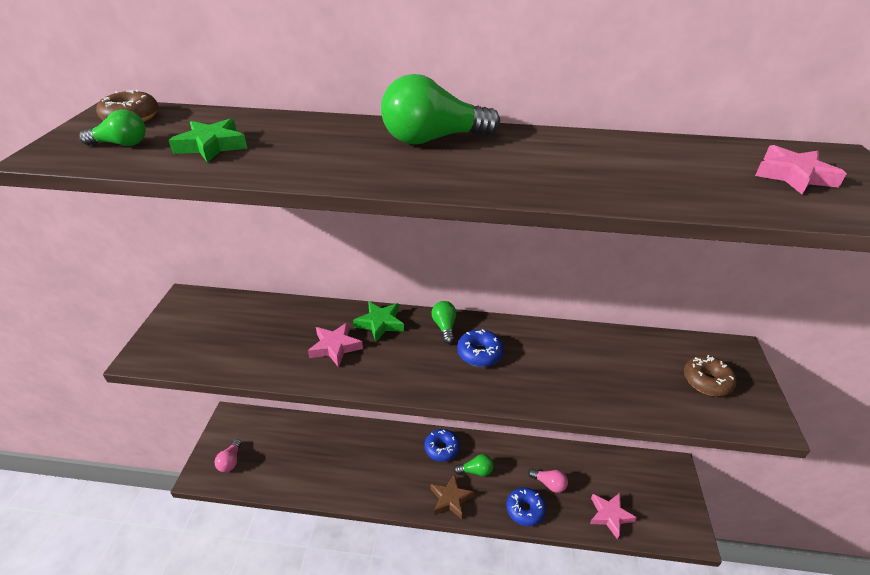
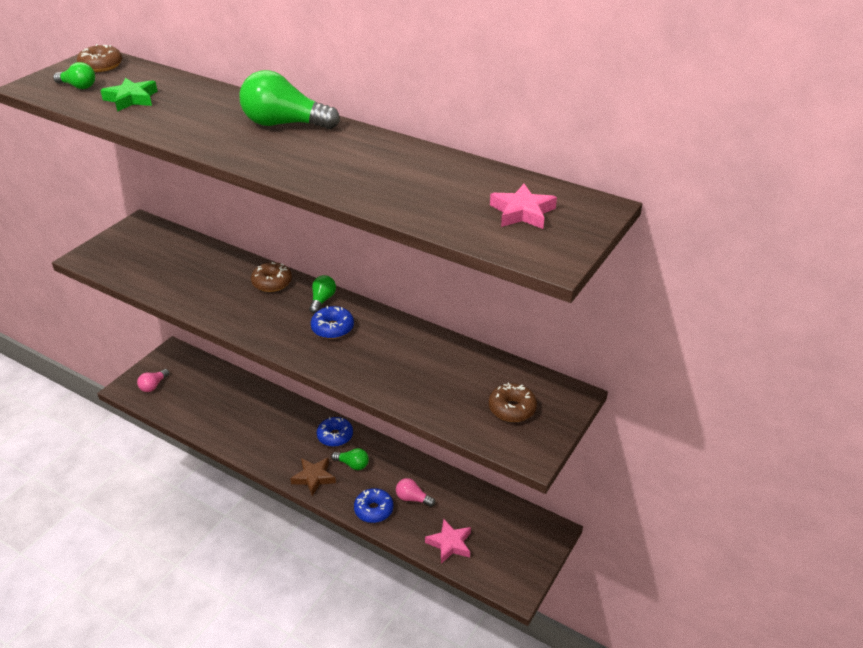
camera: 25 degrees right, 0 degrees up
(335, 347) = (223, 290): pink star -> none
(380, 323) = (272, 283): green star -> brown donut
(549, 484) = (412, 498): pink light bulb -> pink light bulb turned 150 degrees clockwise

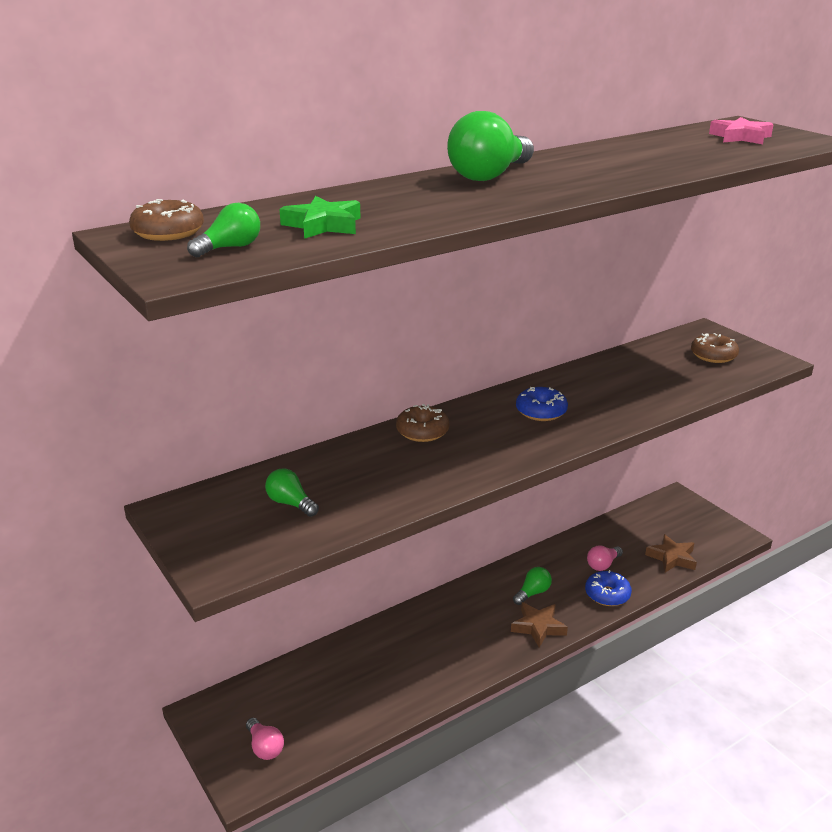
camera: 65 degrees left, 10 degrees down
(322, 300) = (483, 408): green light bulb -> green light bulb (290, 503)
(335, 436) = (480, 595): blue donut -> none
(450, 544) = (672, 558): pink star -> brown star

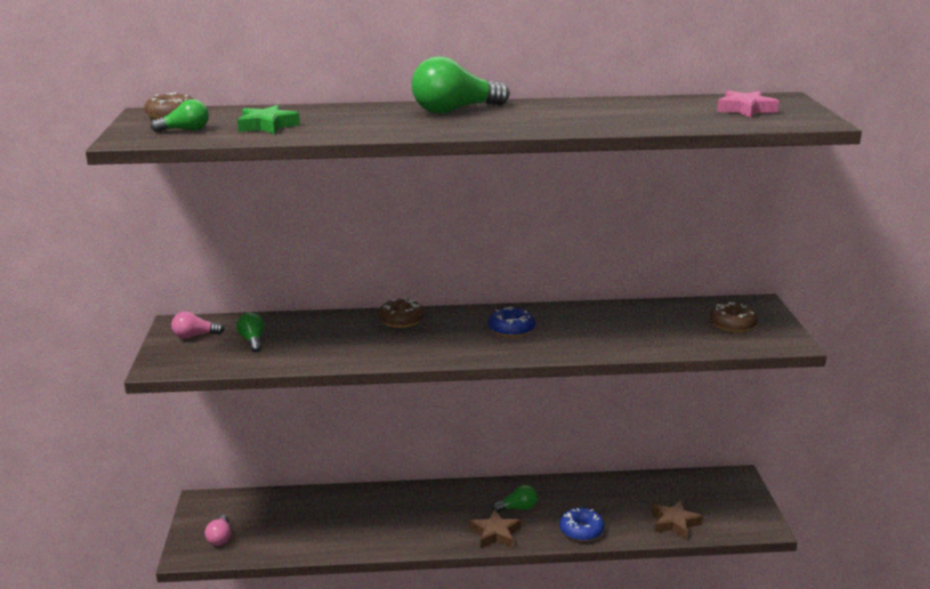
camera: 30 degrees right, 5 degrees down
(603, 565) = (603, 507): pink light bulb -> pink light bulb (195, 336)

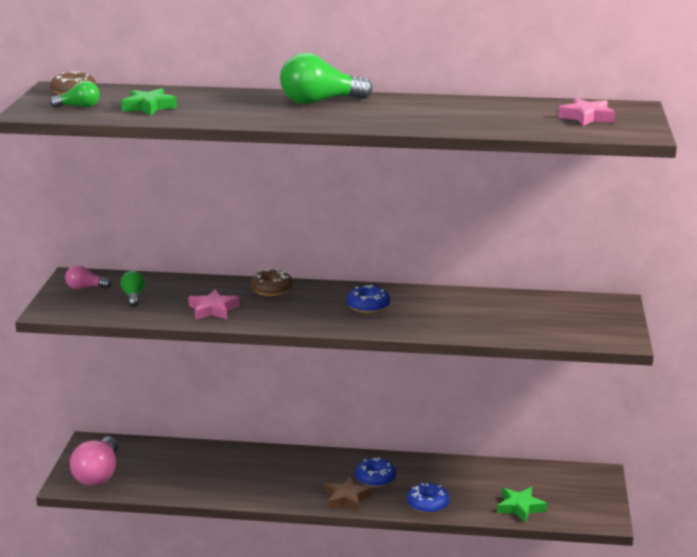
camera: 10 degrees right, 0 degrees up
(220, 538) = (98, 474): pink light bulb -> pink light bulb, size x1.91
(346, 348) = (213, 309): none -> pink star
(518, 508) = (375, 478): green light bulb -> blue donut
(675, 523) = (520, 507): brown star -> green star
(732, 325) = (579, 320): brown donut -> none

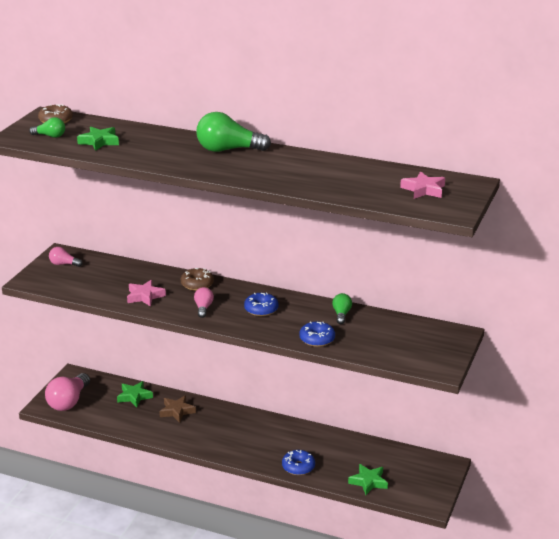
camera: 15 degrees right, 5 degrees up
(133, 296) = (94, 277): green light bulb -> green light bulb (341, 314)
(182, 456) = (134, 396): none -> green star
(295, 313) = (203, 308): none -> pink light bulb
(346, 498) = (239, 451): brown star -> brown star (177, 411)
(375, 478) = (269, 439): blue donut -> blue donut (317, 339)

